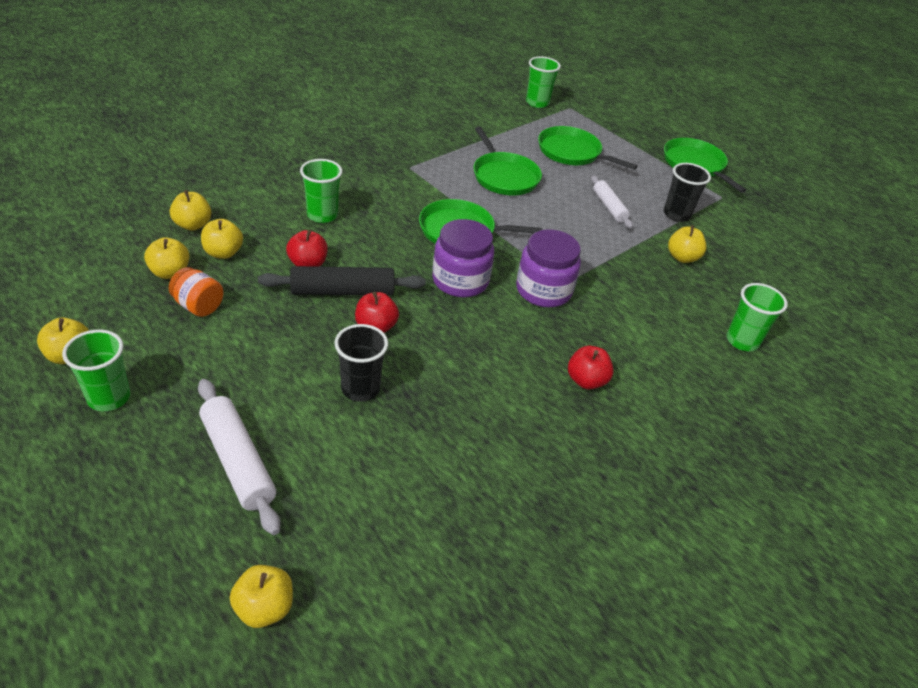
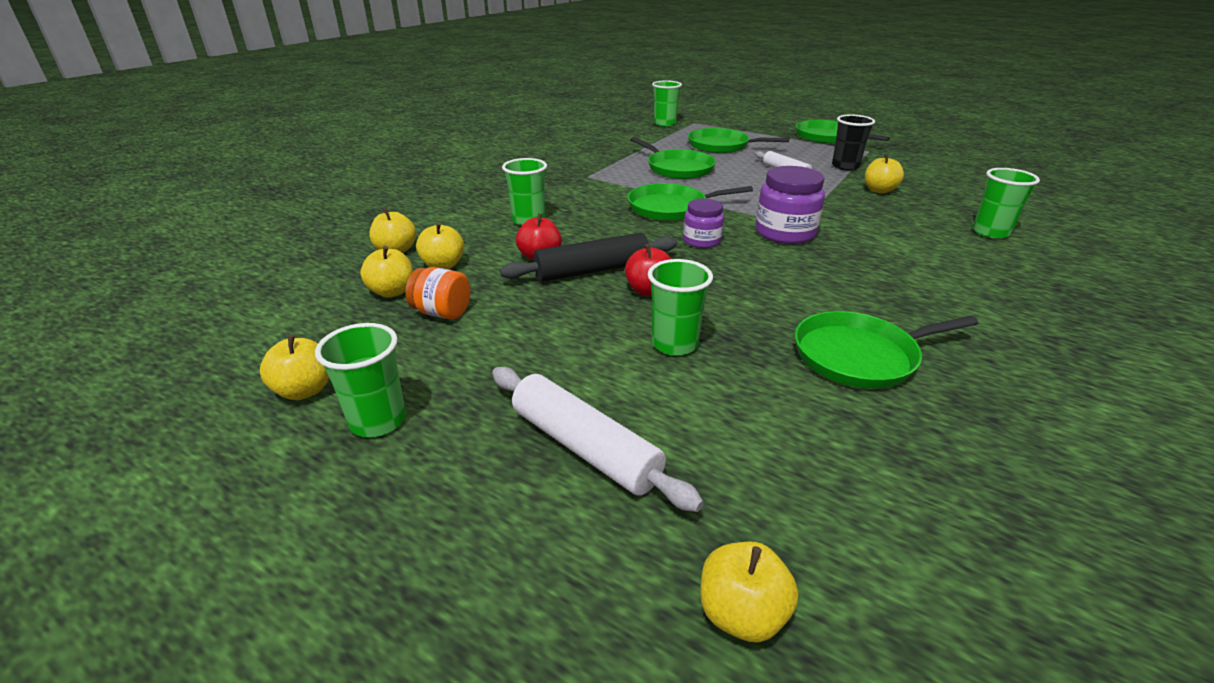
camera: 10 degrees left, 10 degrees down
(360, 388) = (674, 344): black cup -> green cup
(460, 280) = (701, 241): purple jar -> purple jar, size x0.62
(500, 442) = (860, 356): none -> green pan
(586, 380) = (891, 288): red apple -> none

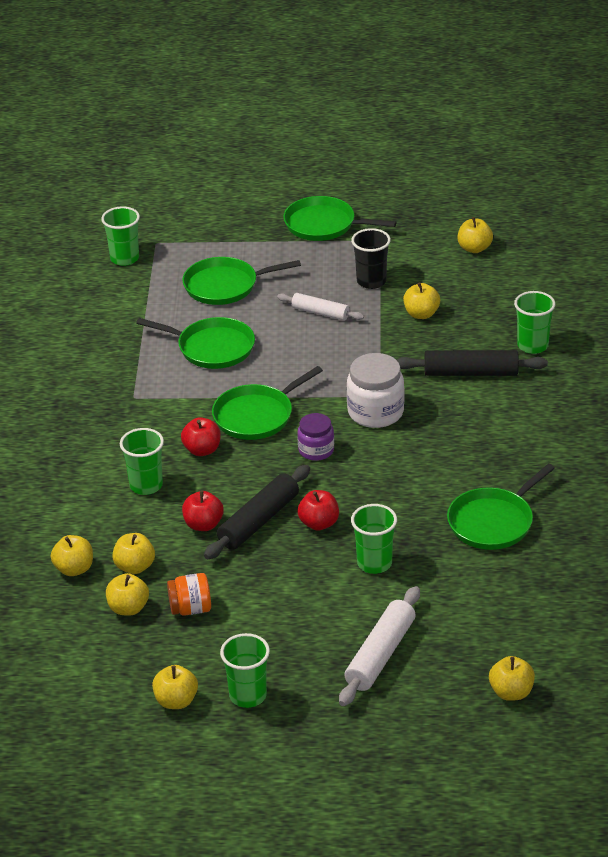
camera: 30 degrees left, 5 degrees up
(585, 447) = (380, 655): white rolling pin -> white rolling pin turned 75 degrees counterclockwise
(601, 214) = (202, 450): none -> red apple
(785, 233) = (375, 412): purple jar -> white jar
(907, 233) = (471, 373): none -> black rolling pin
(956, 169) = (474, 248): none -> yellow apple

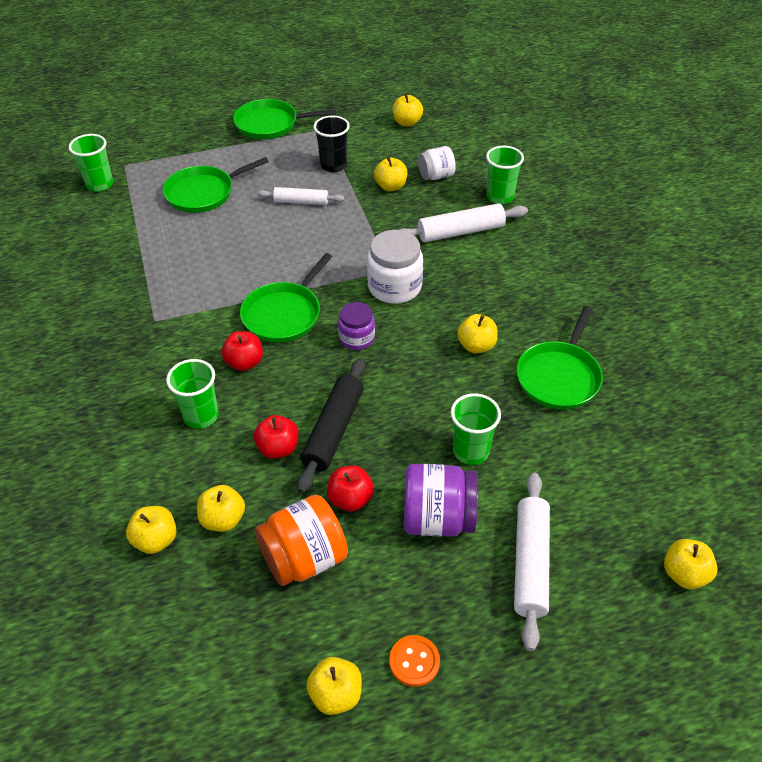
camera: 20 degrees left, 10 degrees up
(128, 608) = (234, 576): yellow apple -> yellow apple (476, 346)
(190, 609) = (304, 558): orange jar -> orange jar, size x1.60
(212, 348) = (214, 254): green pan -> none
(248, 695) = (414, 661): green cup -> orange button
(318, 606) = (438, 518): none -> purple jar
(319, 523) = (395, 418): red apple -> red apple (350, 499)
(471, 373) = (460, 232): black rolling pin -> white rolling pin
(475, 312) = (436, 176): none -> white jar

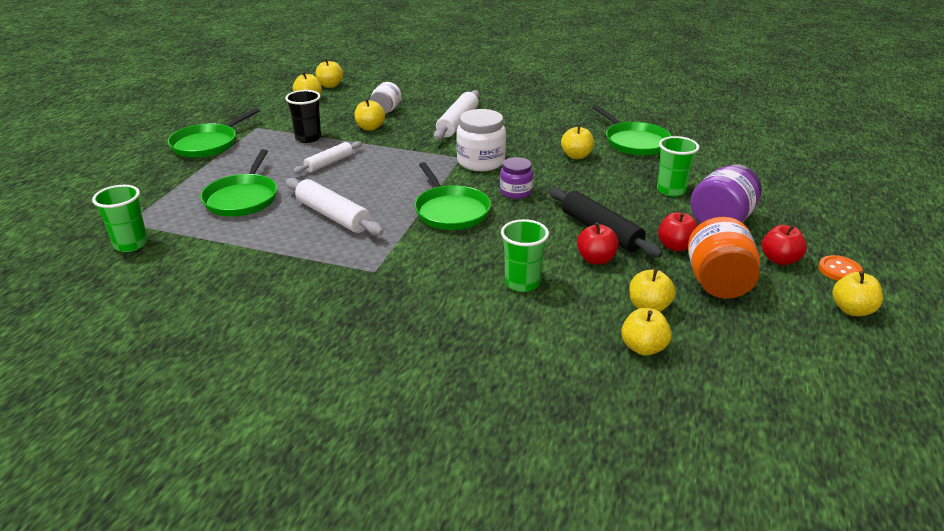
camera: 55 degrees left, 15 degrees down
(244, 362) = (484, 244): red apple -> red apple (779, 260)
(500, 197) = (442, 100): green cup -> none
(530, 563) = (783, 204): white rolling pin -> white rolling pin (333, 216)
(684, 574) = (822, 165): yellow apple -> yellow apple (330, 85)

